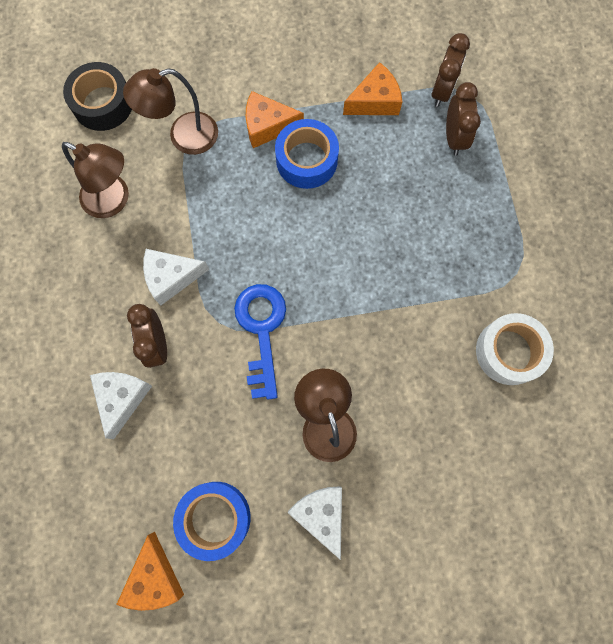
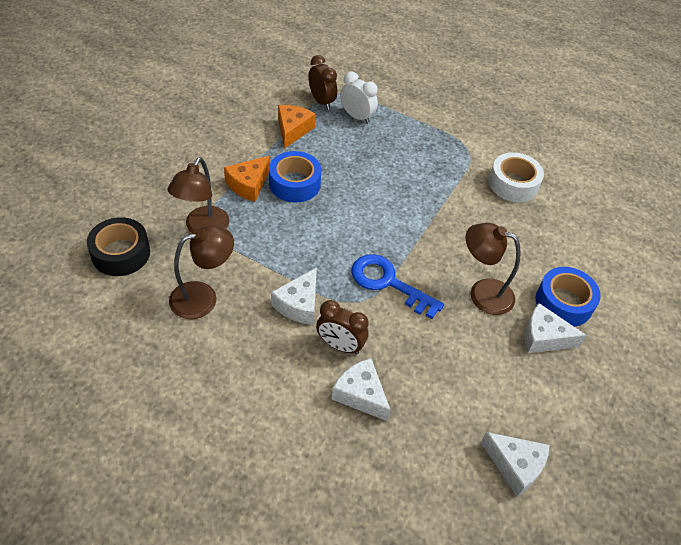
camera: 55 degrees left, 25 degrees down
(154, 577) = (515, 466): orange cheese -> white cheese
(215, 518) = (499, 398): blue tape -> blue tape (563, 303)
(454, 138) = (356, 117): brown clock -> white clock

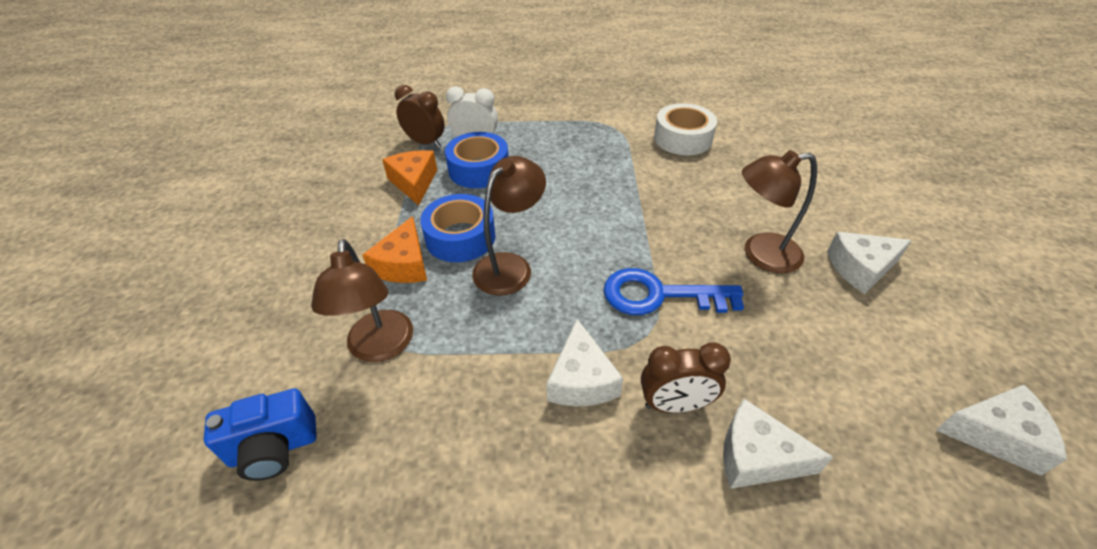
camera: 25 degrees left, 5 degrees down
(121, 253) = (274, 449): black tape -> blue camera
(203, 297) = (446, 444): brown lamp -> brown lamp (510, 266)
(563, 303) = (839, 224): blue tape -> blue tape (479, 169)

